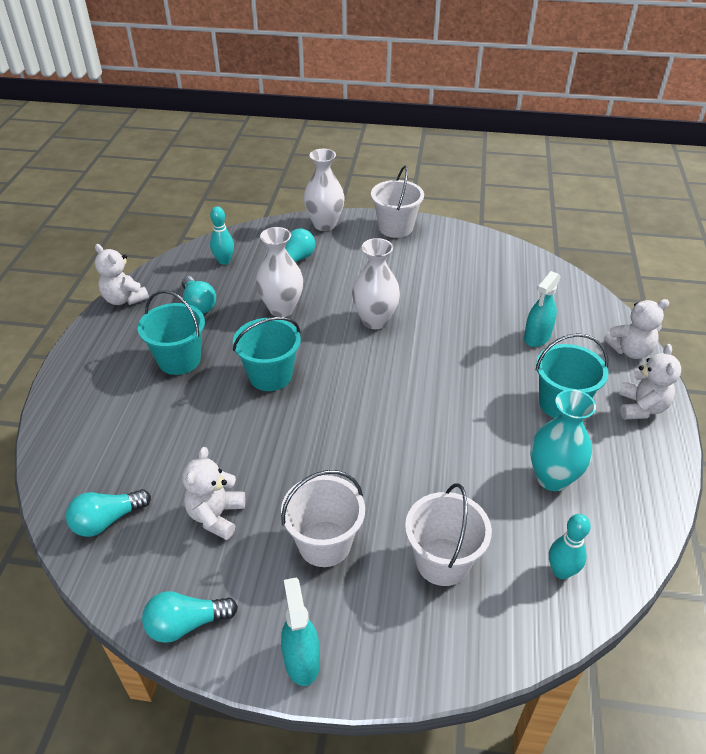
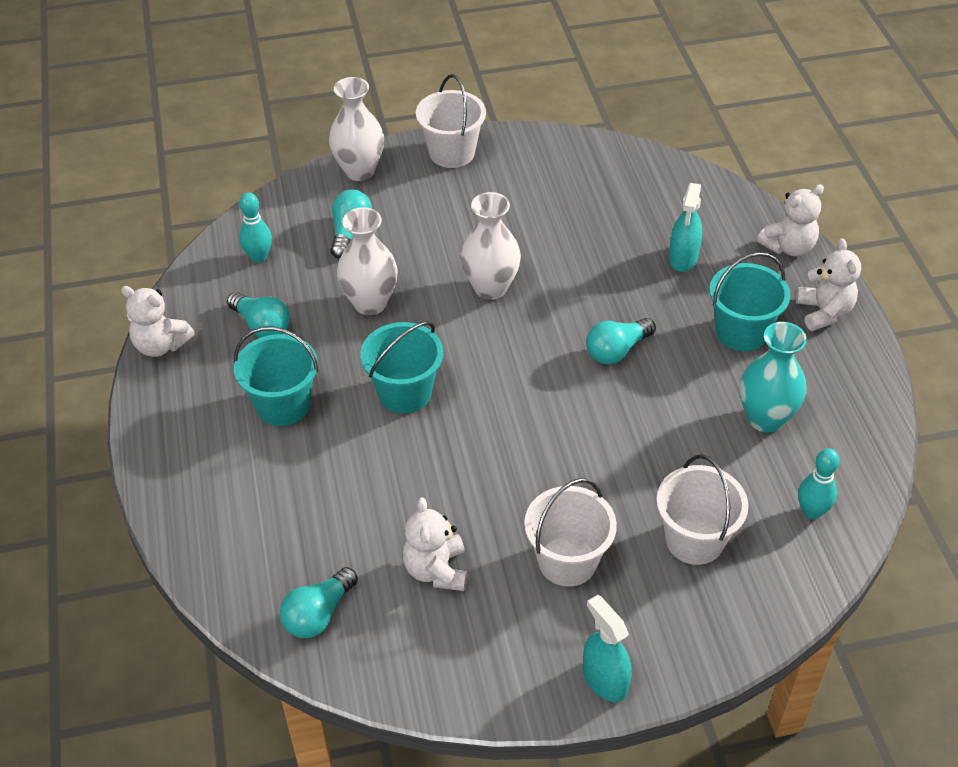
camera: 20 degrees left, 5 degrees up
(186, 624) = (470, 687): turquoise light bulb -> turquoise light bulb (617, 350)

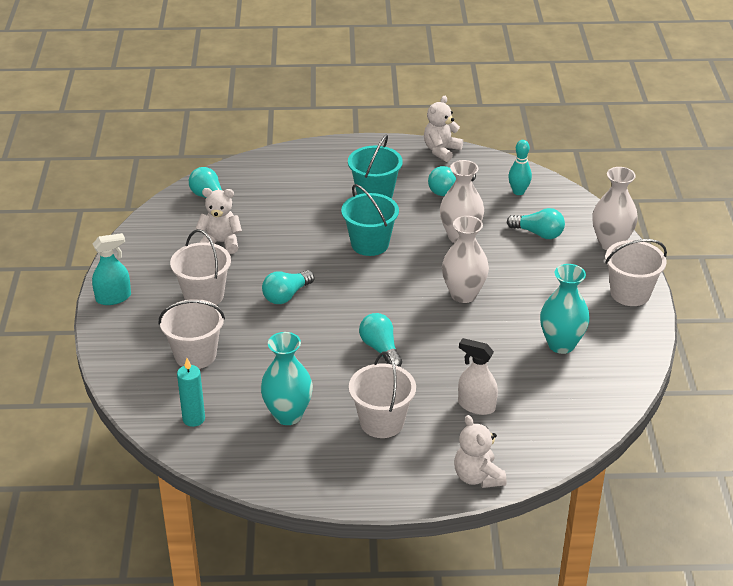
camera: 100 degrees right, 10 degrees down
(540, 464) = (286, 295): none -> turquoise light bulb
(558, 200) = (561, 344): none -> turquoise vase
(683, 258) = (476, 405): turquoise spray bottle -> white spray bottle
(741, 332) = (382, 422): turquoise bucket -> white bucket
(811, 511) = (194, 419): turquoise bowling pin -> turquoise candle
(824, 312) = (391, 479): white teddy bear -> none

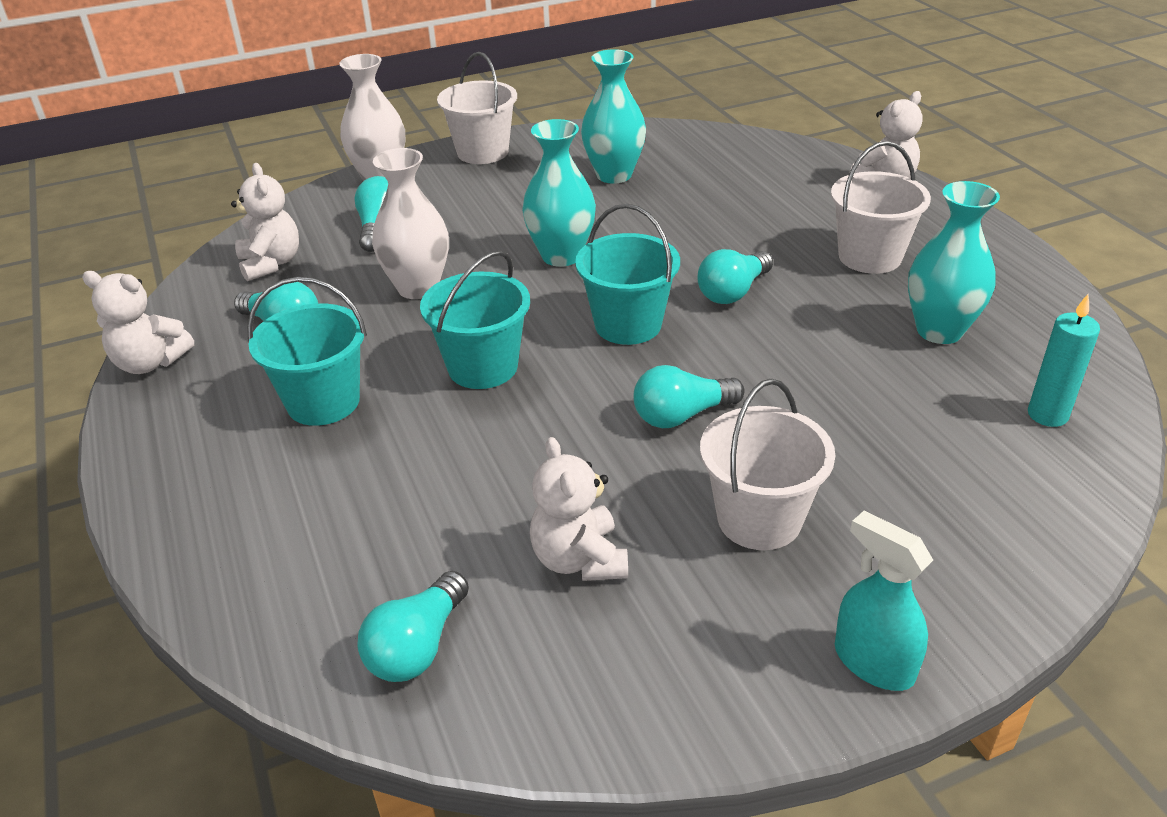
camera: 110 degrees left, 0 degrees up
(195, 355) = (917, 468): white bucket -> none
(286, 295) = (682, 415): turquoise light bulb -> turquoise light bulb turned 135 degrees clockwise
(374, 300) = (628, 325): none -> turquoise bucket
(463, 294) = (561, 256): white vase -> turquoise vase
(476, 405) = (773, 204): white spray bottle -> none
(518, 192) = (271, 263): turquoise bowling pin -> white teddy bear

